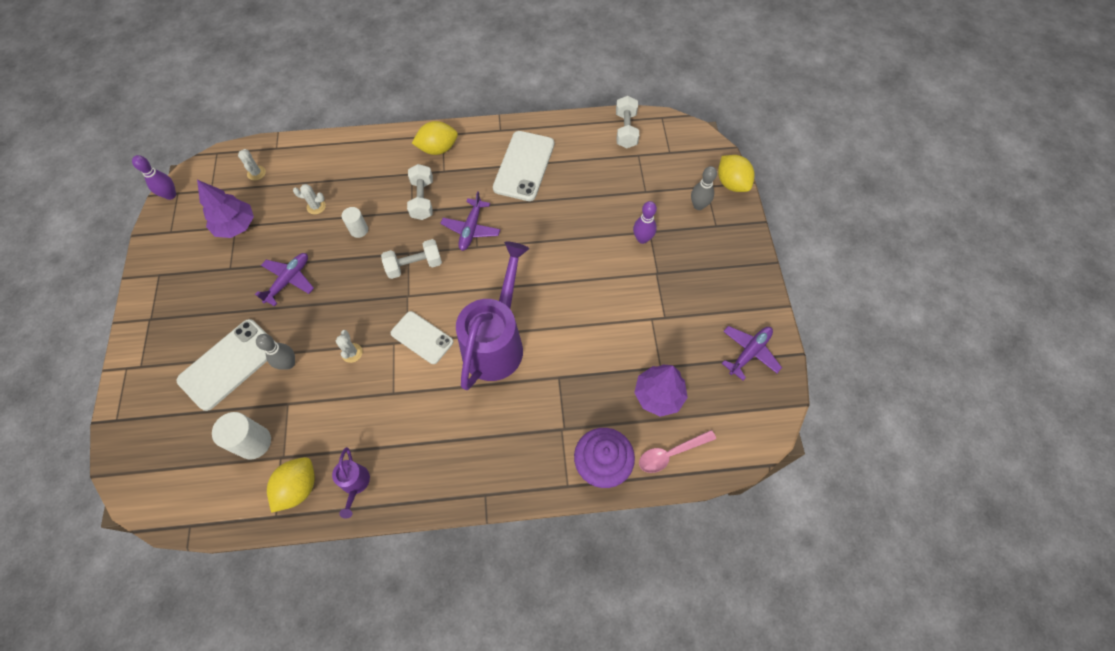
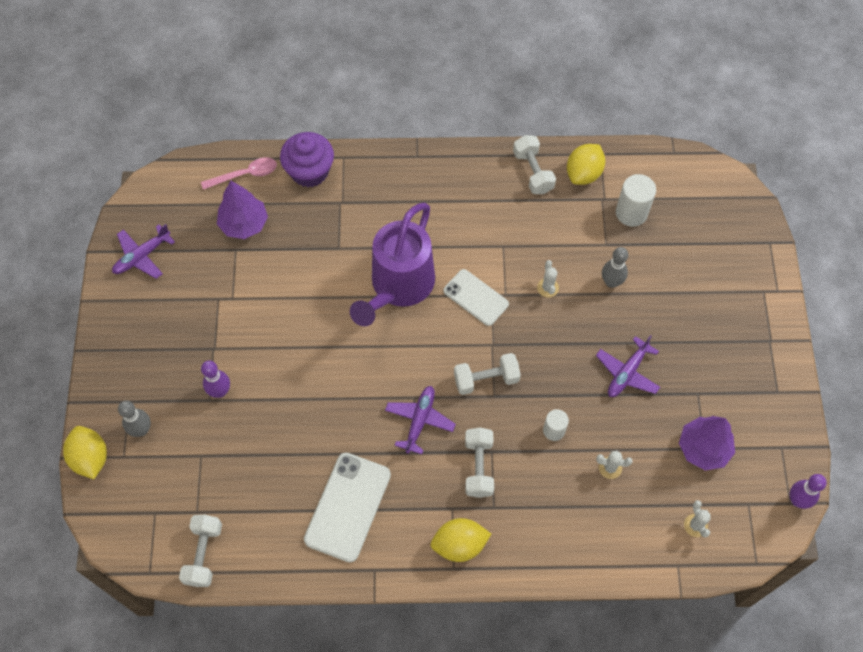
camera: 175 degrees left, 0 degrees up
(229, 364) = (672, 286): white phone -> none
(355, 485) = (533, 172): purple watering can -> white dumbbell

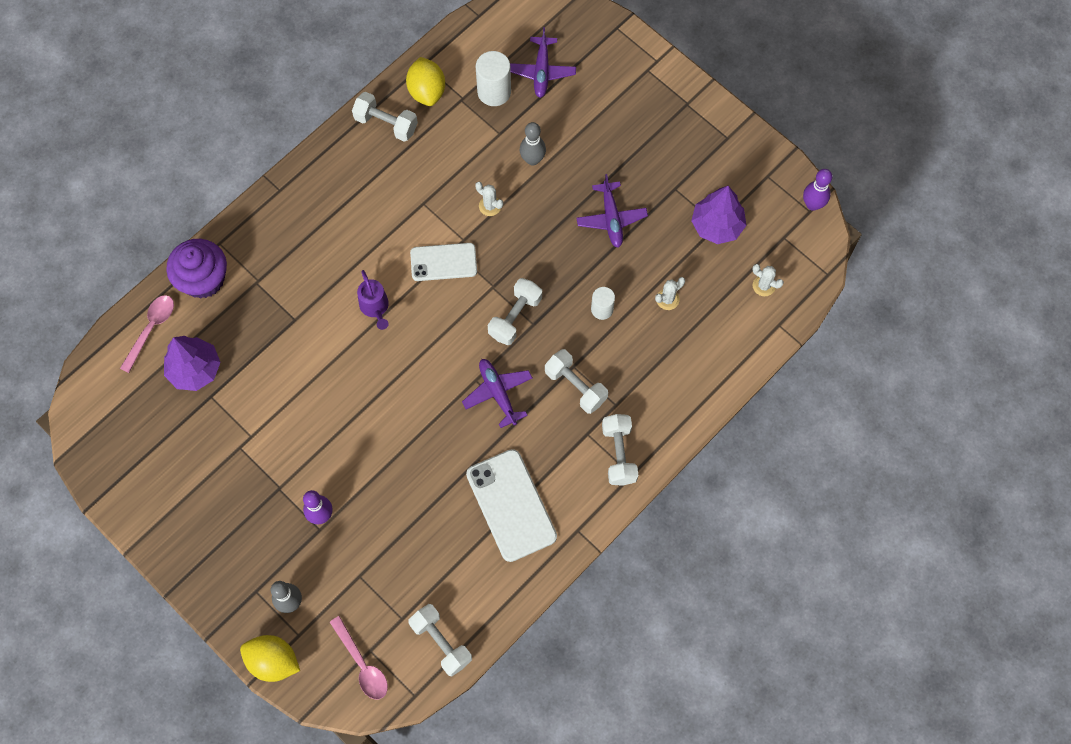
camera: 45 degrees left, 5 degrees up
(140, 517) = (362, 665): none -> pink spoon
(142, 256) = (137, 472): purple plane -> purple plane (541, 71)
(398, 287) = (375, 308): purple watering can -> purple watering can, size x0.43
(459, 545) = (619, 454): yellow lemon -> white dumbbell

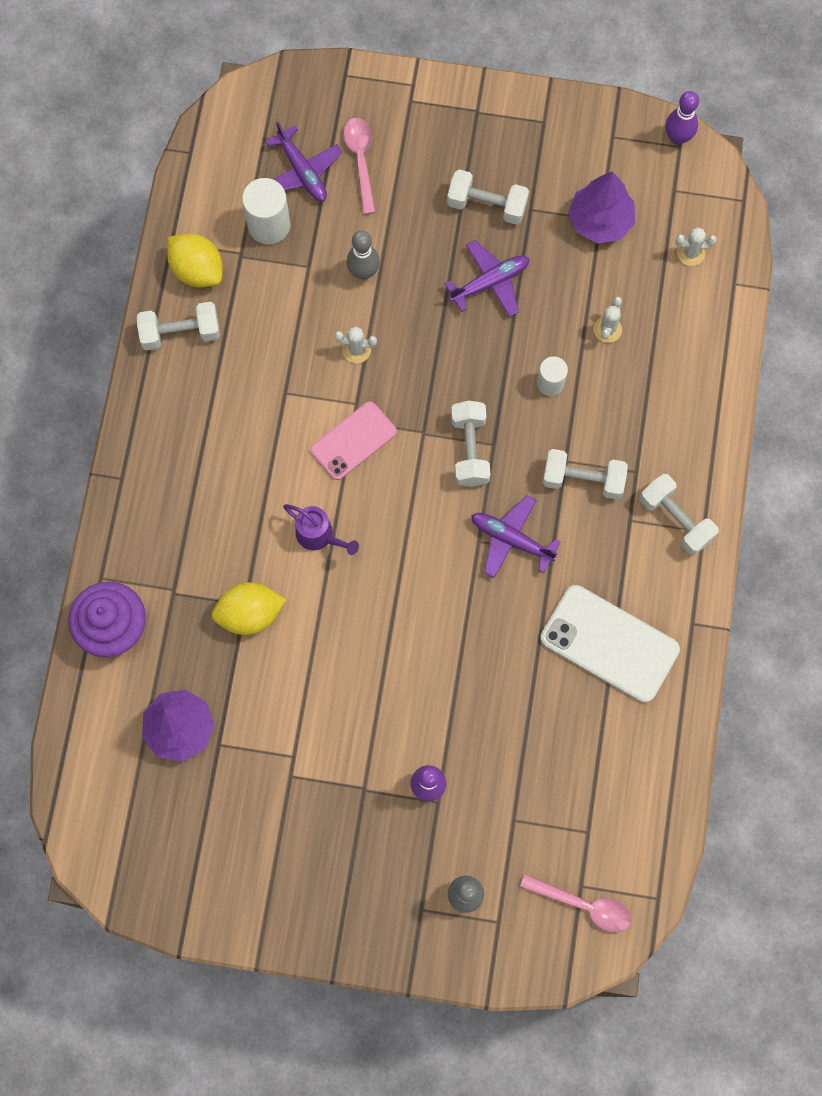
camera: 35 degrees left, 5 degrees up
(151, 329) = (99, 717): pink spoon -> pink spoon (361, 160)
(273, 661) = (493, 966): yellow lemon -> yellow lemon (250, 614)
(441, 642) = (644, 828): white dumbbell -> white dumbbell (487, 205)
(443, 262) = (353, 441): white phone -> pink phone
(611, 218) = (490, 282): purple plane -> purple plane turned 75 degrees counterclockwise

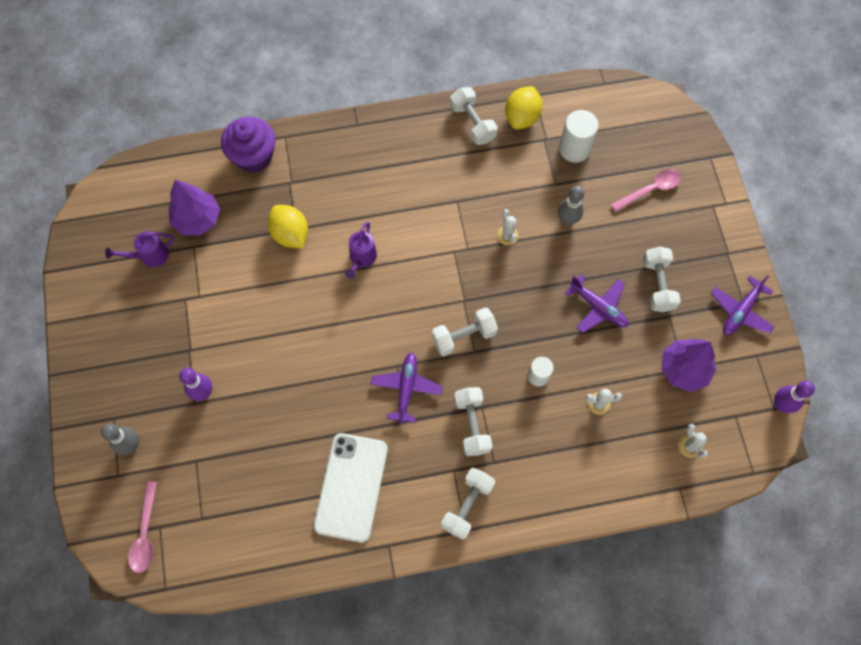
camera: 70 degrees right, 5 degrees down
(210, 806) = (149, 256): none -> purple watering can
(302, 171) = (624, 156): purple plane -> purple plane (740, 311)
(353, 441) = (439, 256): pink phone -> none

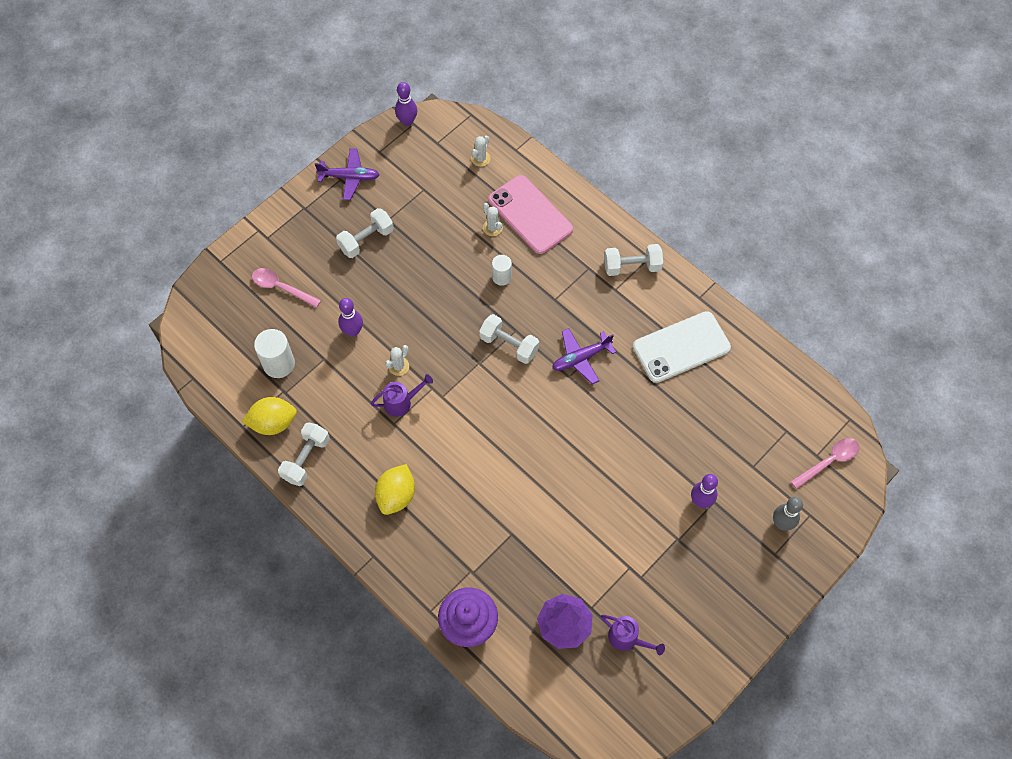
camera: 125 degrees left, 5 degrees down
(290, 234) = (520, 535): yellow lemon -> yellow lemon (396, 495)
(361, 259) = (500, 462): purple watering can -> purple watering can (402, 402)
(472, 425) = (573, 298): white dumbbell -> none
(567, 220) = (353, 331): grey bowling pin -> purple bowling pin
(591, 449) = (530, 214): none -> pink phone
(598, 307) = (415, 268): purple plane -> none
(683, 369) = (424, 190): purple tree -> none

